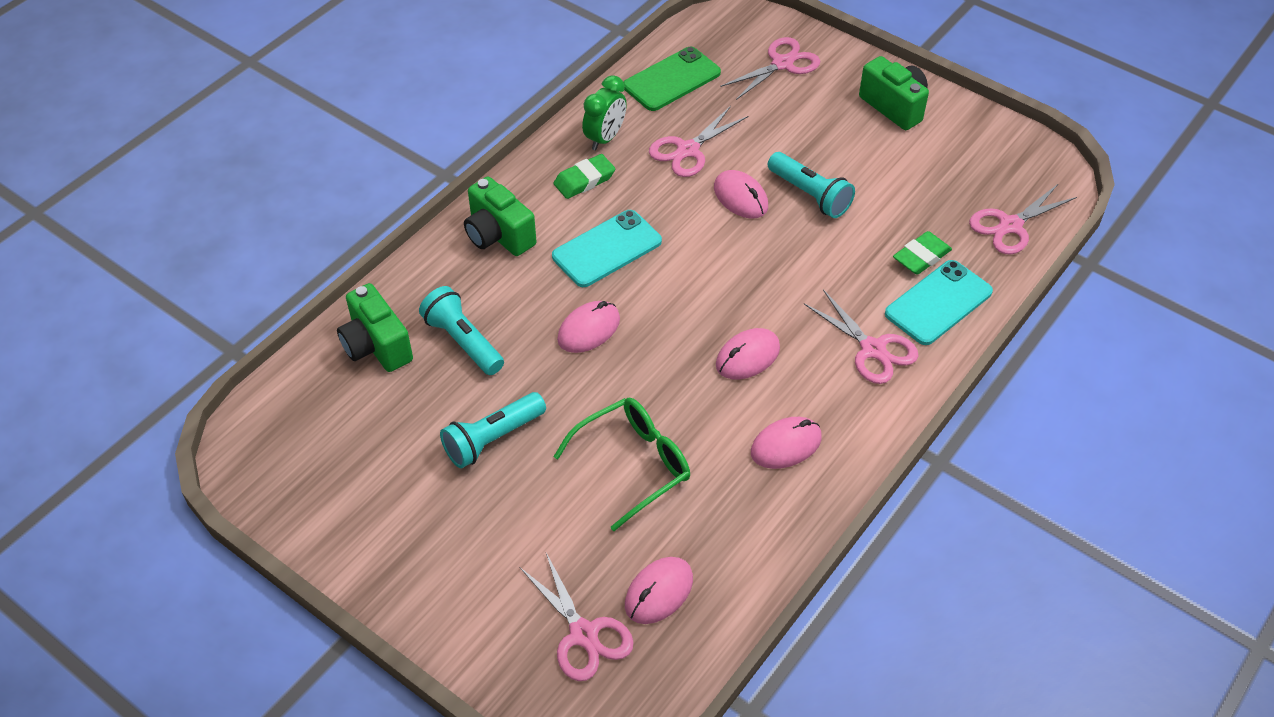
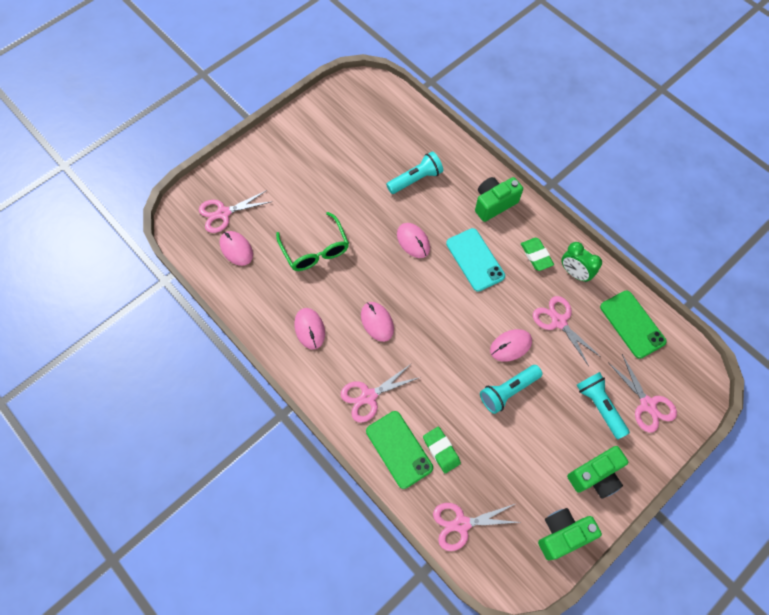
camera: 100 degrees right, 15 degrees up
(376, 346) = (420, 140): green camera -> green camera (562, 534)
(492, 439) = (347, 186): turquoise flashlight -> turquoise flashlight (599, 406)
(938, 303) = (399, 449): turquoise phone -> green phone
(1010, 226) = (461, 524): pink scissors -> pink scissors turned 75 degrees counterclockwise

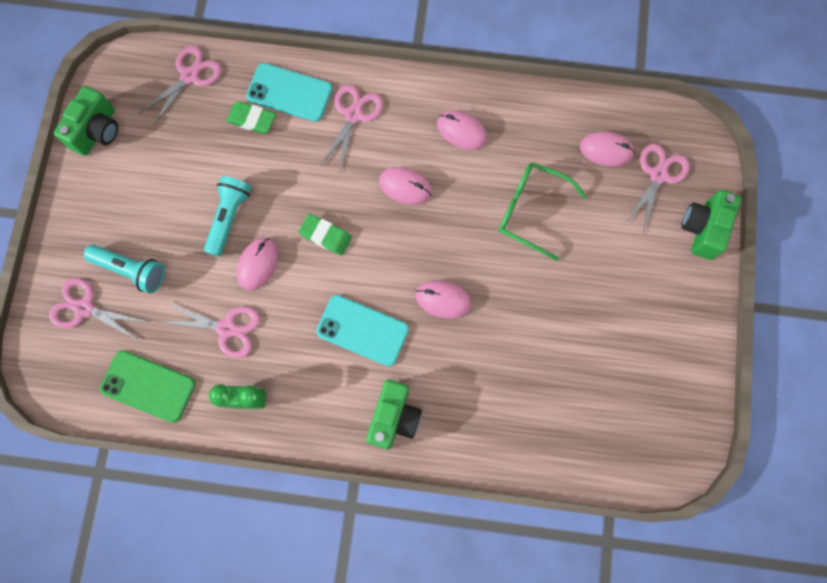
camera: 140 degrees right, 10 degrees up
(399, 449) = (289, 93): green phone -> turquoise phone
(416, 179) = (504, 378): turquoise flashlight -> none
(536, 255) = (301, 388): green eraser -> green eraser (325, 236)
(595, 476) = (97, 201): green camera -> green camera (703, 229)

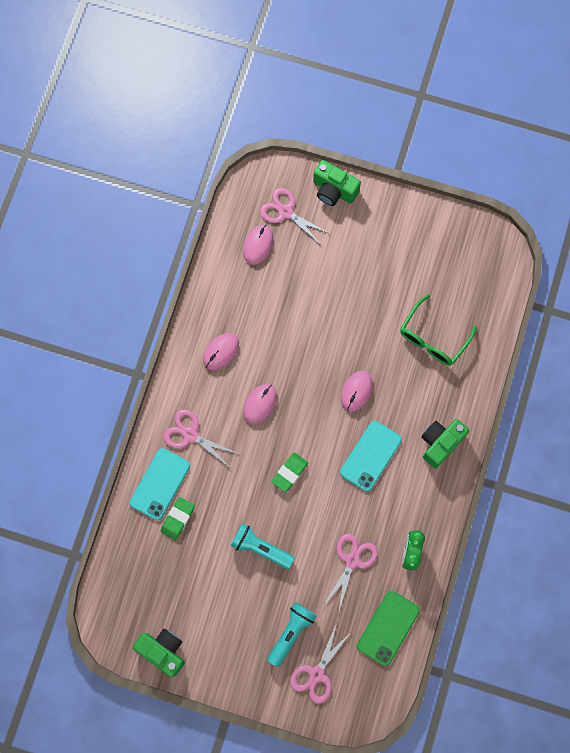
camera: 80 degrees left, 0 degrees up
(190, 76) = (127, 566): pink scissors -> none
(258, 264) = (304, 529): pink mouse -> none
(394, 417) = (440, 443): green camera -> green camera turned 75 degrees counterclockwise
(531, 210) = (297, 312): green glasses -> green glasses (433, 338)

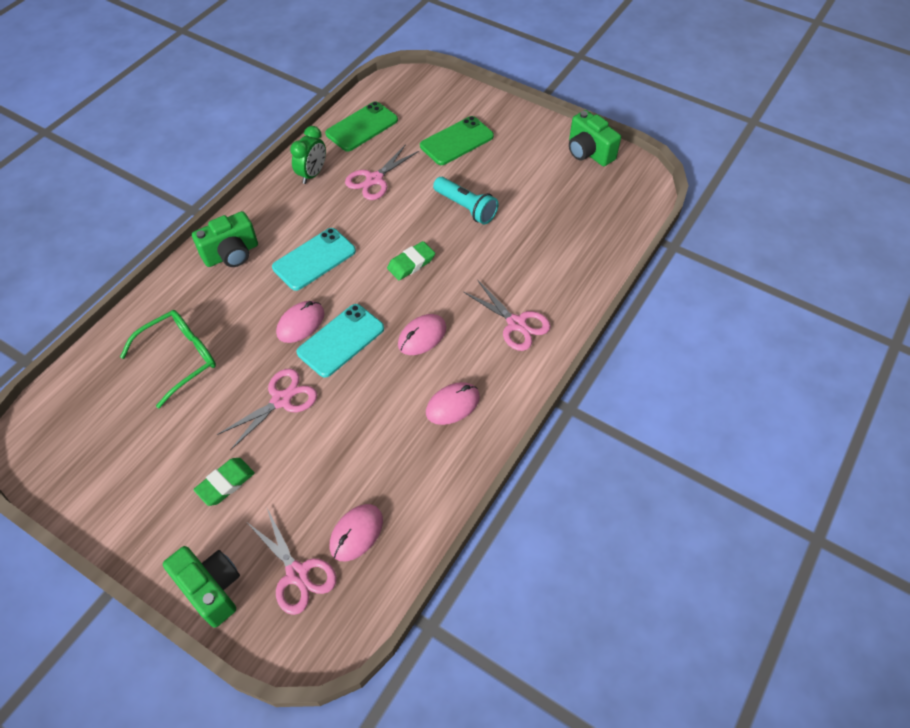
camera: 165 degrees left, 20 degrees down
(160, 484) = (564, 284): turquoise phone -> turquoise phone (341, 340)
(178, 518) = (550, 249): green eraser -> green eraser (225, 483)
(291, 632) = (457, 141): turquoise flashlight -> green phone
(316, 674) = (443, 110): pink scissors -> pink scissors (281, 400)

